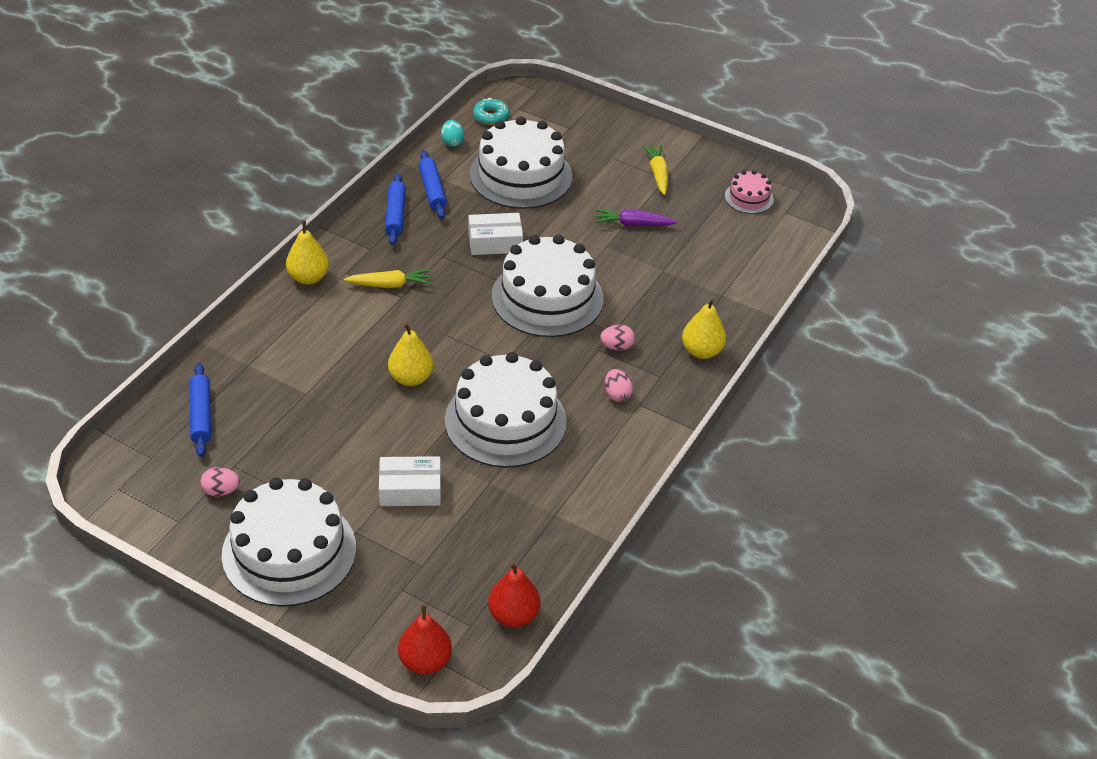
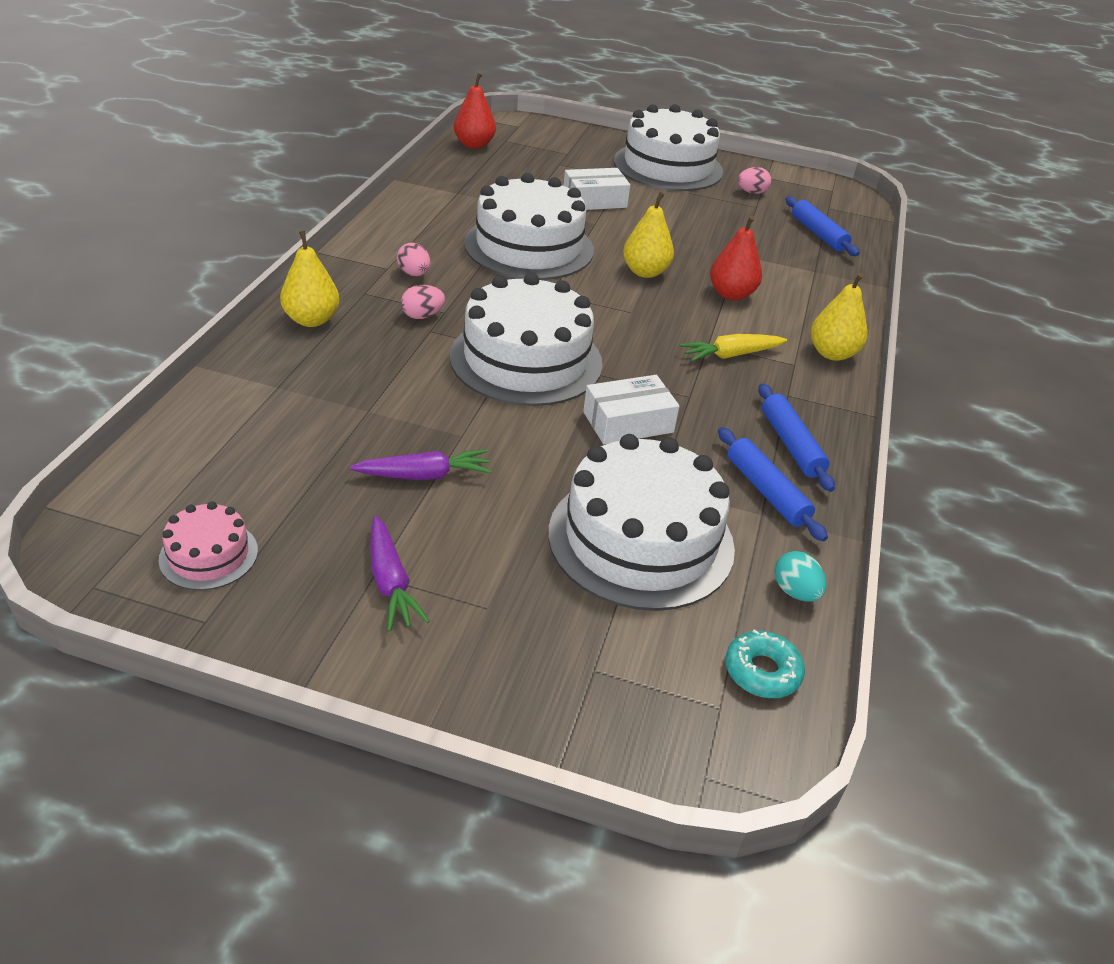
camera: 165 degrees right, 5 degrees down
(425, 661) = (531, 126): red pear -> red pear (731, 294)
(658, 174) = (390, 582): yellow carrot -> purple carrot

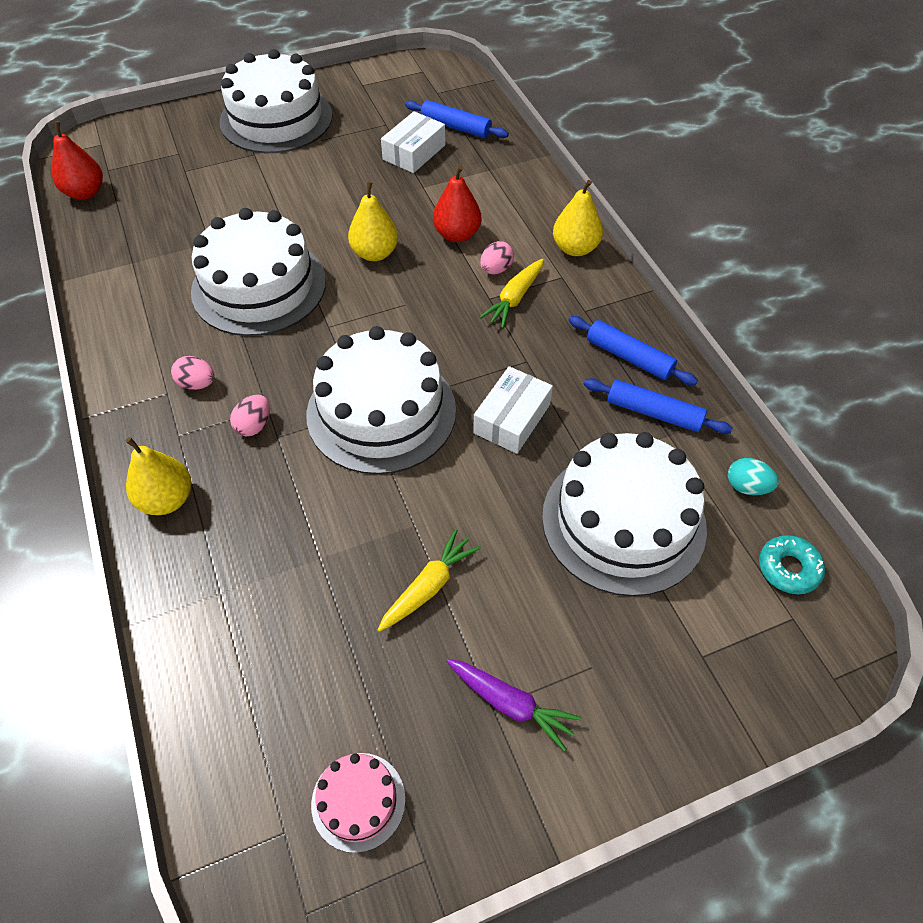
camera: 35 degrees left, 15 degrees up
(424, 475) = (428, 586): purple carrot -> yellow carrot
(594, 200) = (257, 196): white box -> white box (414, 152)
(751, 192) = (368, 110): pink egg -> pink egg (496, 269)

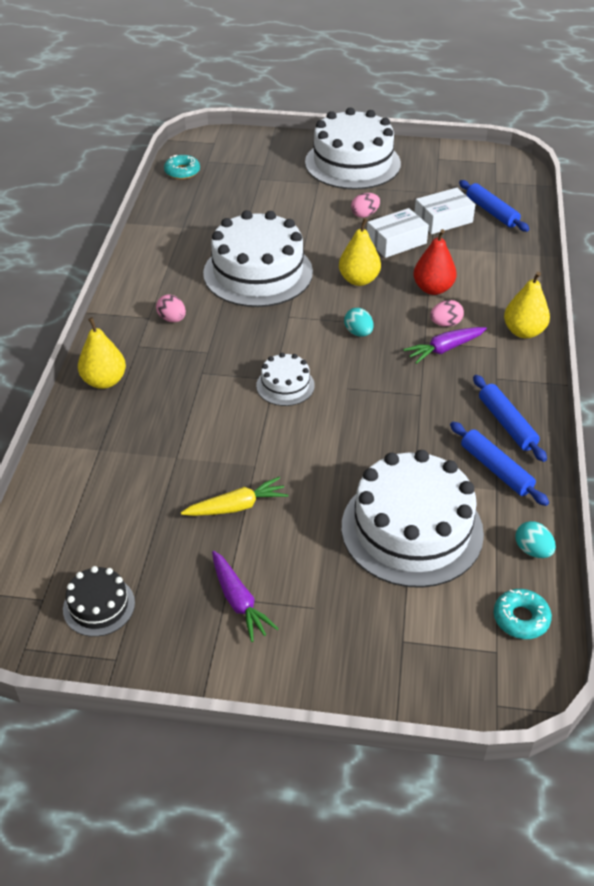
camera: 30 degrees right, 10 degrees down
(85, 193) = (182, 172): red pear -> turquoise donut
(254, 425) = (191, 359): pink egg -> pink egg (365, 214)
(358, 801) = (99, 606): pink cake -> black cake
(381, 412) = (285, 385): white cake -> white cake, size x0.47
(416, 315) = (358, 333): none -> turquoise egg
(512, 419) = (378, 428): white box -> white box (396, 242)
(514, 298) = (444, 349): yellow carrot -> purple carrot

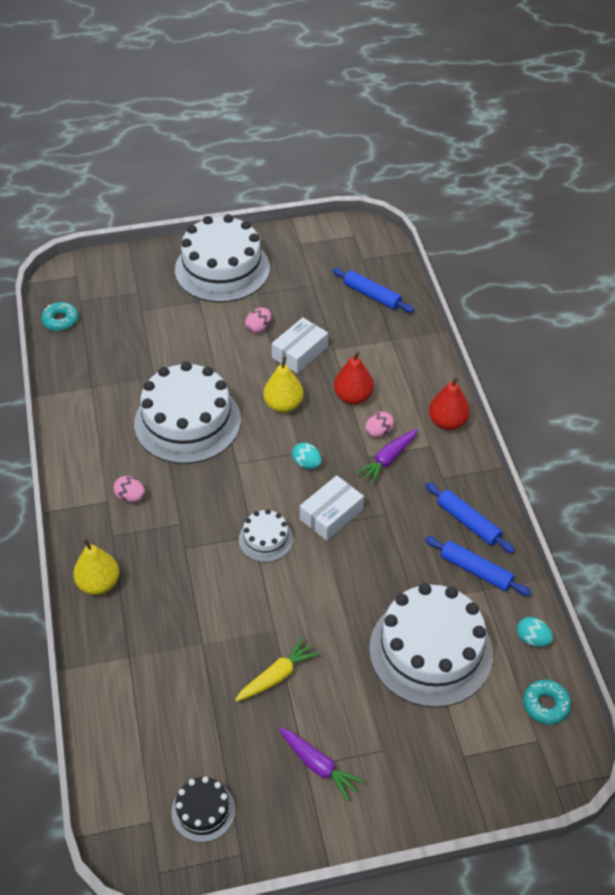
camera: 20 degrees left, 5 degrees up
(443, 219) = (332, 315): white box -> white box (331, 514)
(523, 331) = (447, 422): yellow pear -> red pear

